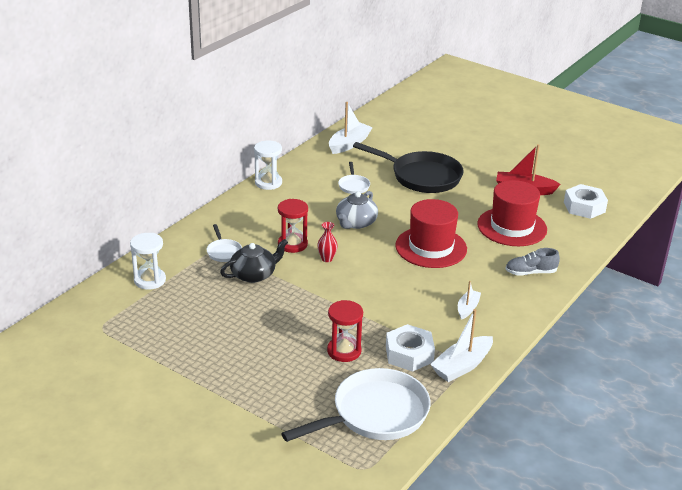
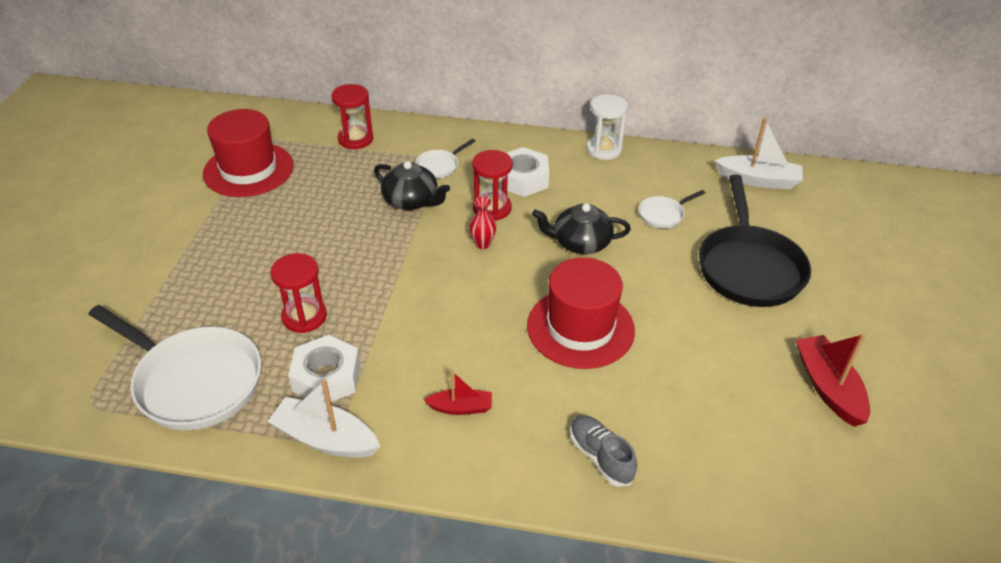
camera: 65 degrees right, 10 degrees up
(150, 280) = (355, 139): white hourglass -> red hourglass
(356, 223) = (580, 243): grey teapot -> black teapot
(467, 308) = (461, 407): white boat -> red boat
(512, 227) = (707, 401): red hat -> red hat (248, 170)
(584, 207) = (855, 481): white nut -> white nut (523, 179)

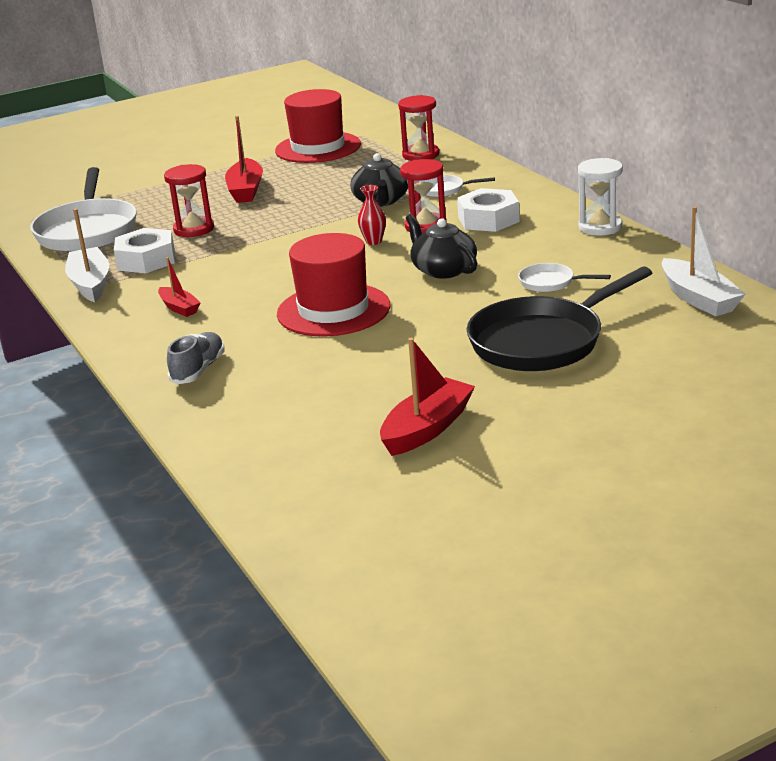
camera: 55 degrees right, 15 degrees down
(270, 248) = (246, 190): none -> red boat

